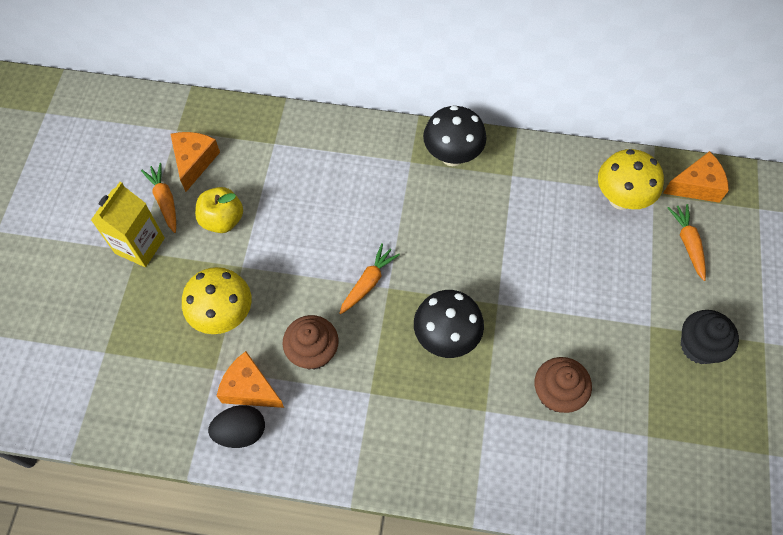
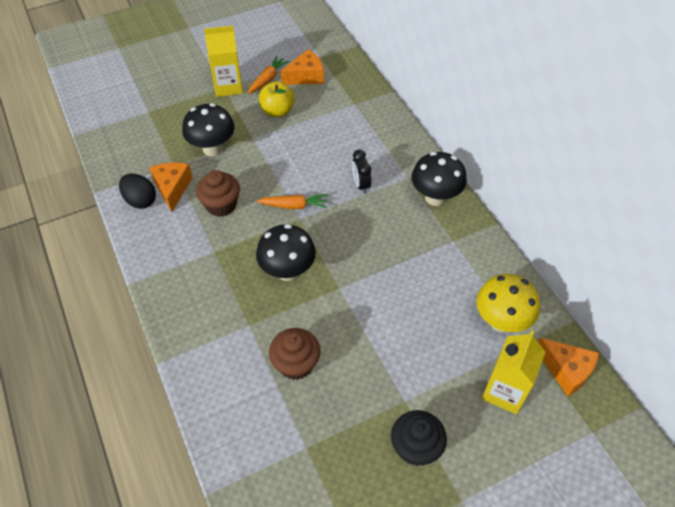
camera: 55 degrees right, 10 degrees down
(224, 315) = (212, 149): yellow mushroom -> black mushroom
(387, 207) = (361, 185): none -> black clock
(688, 244) = (504, 391): orange carrot -> yellow carton

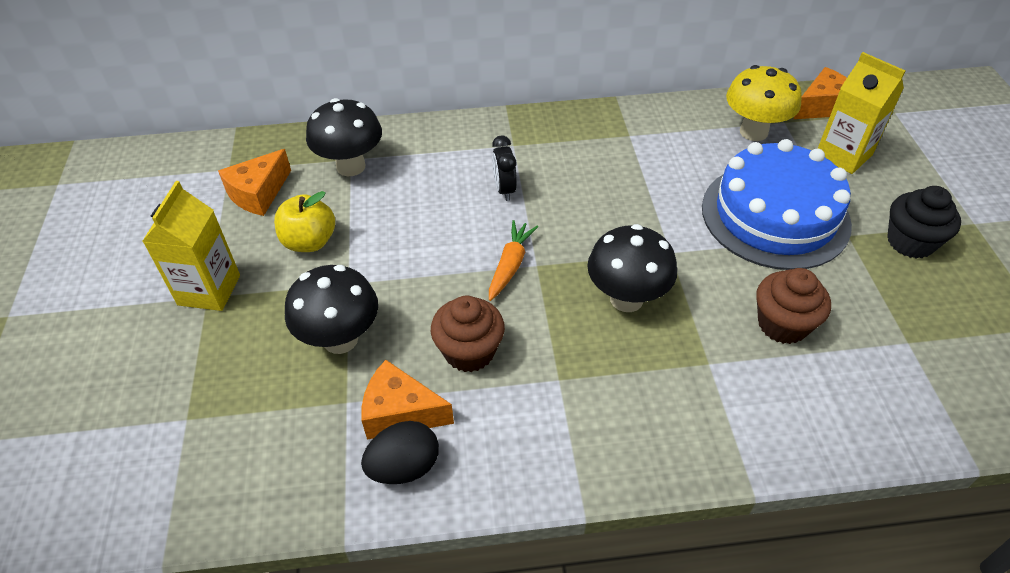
camera: 70 degrees left, 5 degrees down
(267, 79) = (231, 238): orange carrot -> none
(306, 76) = (258, 193): orange cheese -> orange cheese turned 135 degrees counterclockwise
(361, 185) = (504, 189): black clock -> black clock turned 75 degrees clockwise
(405, 348) = (775, 215): none -> blue cake
(435, 197) = (557, 131): black mushroom -> black mushroom (351, 166)

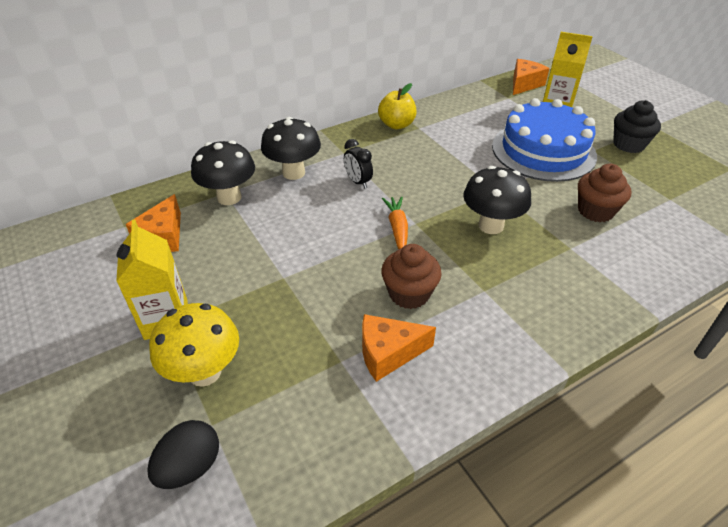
camera: 25 degrees left, 5 degrees down
(309, 242) = (231, 258): yellow apple -> yellow apple (396, 125)
(340, 339) = (305, 318): black mushroom -> black mushroom (293, 173)
(404, 467) = (418, 390): black egg -> black egg (190, 466)
(753, 132) = (495, 107): yellow mushroom -> yellow mushroom (205, 372)

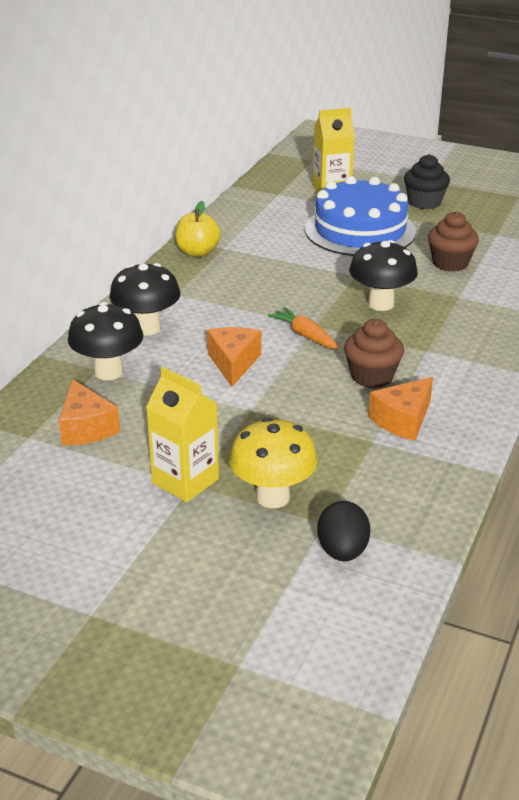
camera: 35 degrees left, 10 degrees down
(358, 182) = (222, 313): black clock -> none
(524, 84) = (279, 177): orange cheese -> orange cheese (233, 363)

